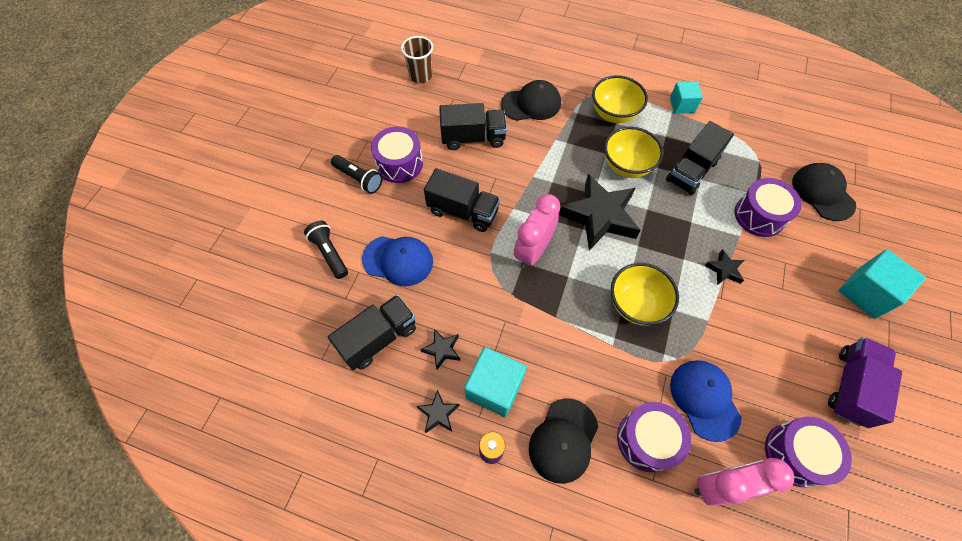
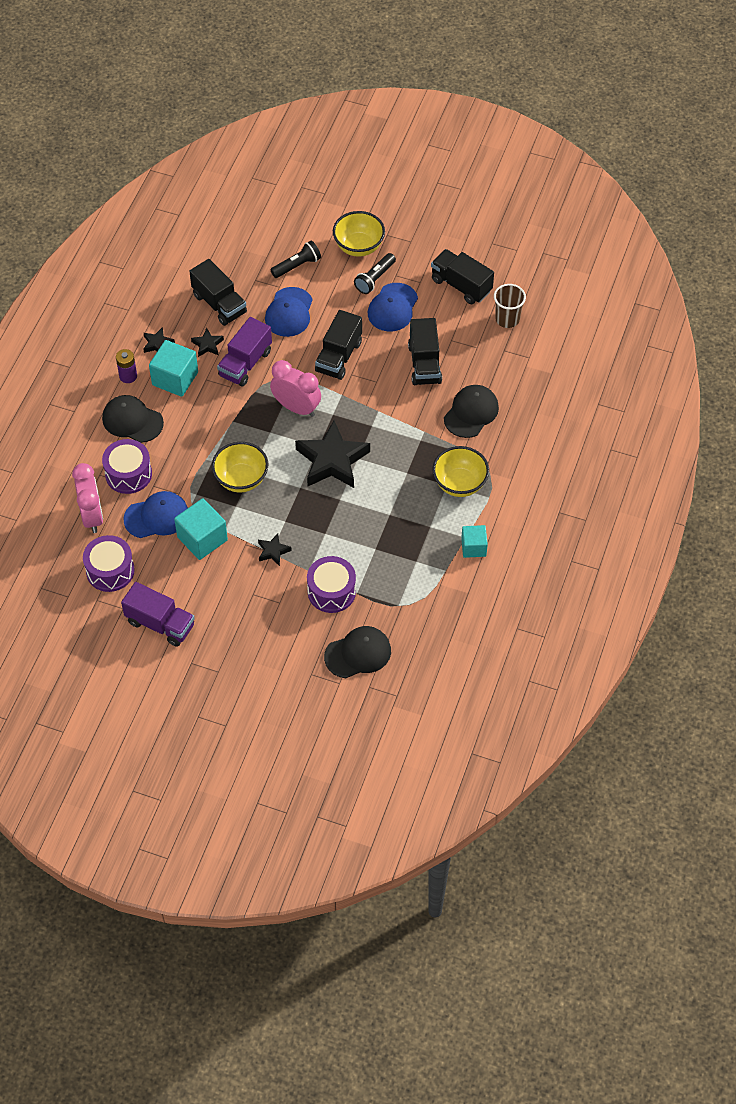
camera: 90 degrees right, 5 degrees down
(399, 163) = (392, 307): purple drum -> blue cap
(471, 305) = (245, 363): none -> purple truck
(531, 104) = (471, 412): black cap -> black cap turned 135 degrees counterclockwise
(626, 166) = (391, 488): yellow bowl -> yellow bowl (358, 247)
(691, 171) = (385, 543): black truck -> black truck (461, 285)
(866, 293) = (246, 660): turquoise cube -> turquoise cube (202, 538)

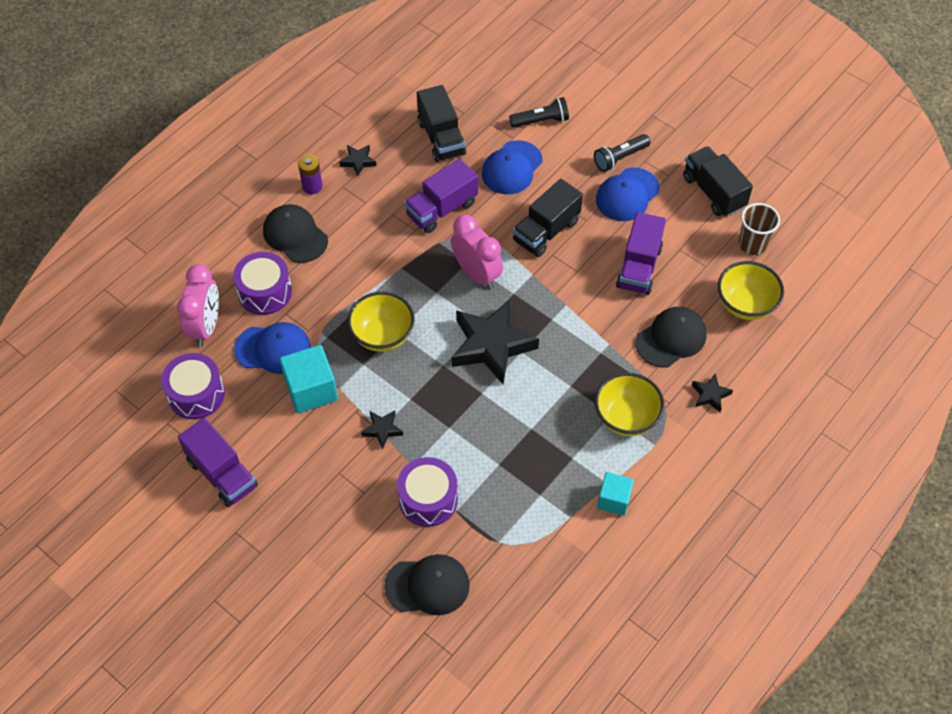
camera: 20 degrees right, 0 degrees up
(175, 378) = (360, 203): turquoise cube -> none
(207, 345) = (410, 178): black star -> black star (710, 395)
(358, 247) = (616, 119): yellow bowl -> yellow bowl (745, 305)
(424, 364) = (639, 267): black truck -> purple truck

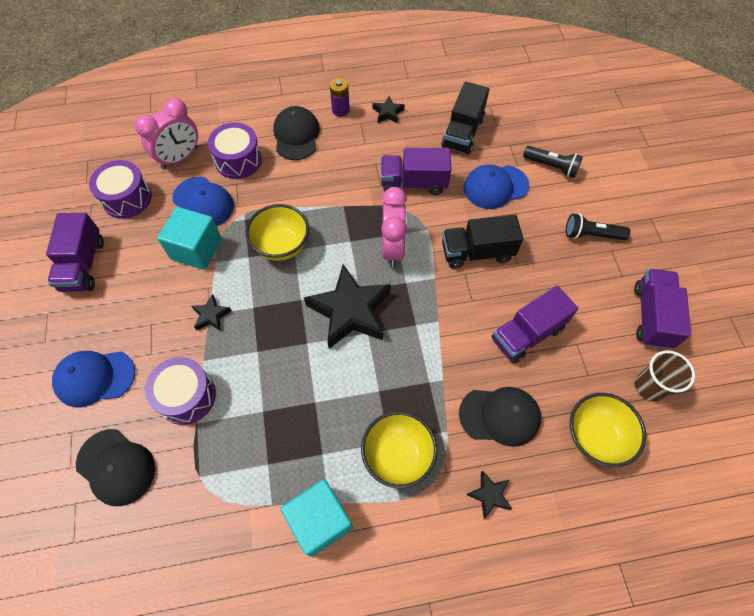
camera: 40 degrees right, 5 degrees up
(614, 500) = (320, 521): turquoise cube -> turquoise cube, size x1.59
(627, 195) = (571, 268): blue cap -> blue cap (94, 378)
(713, 192) = (652, 316): black truck -> purple truck

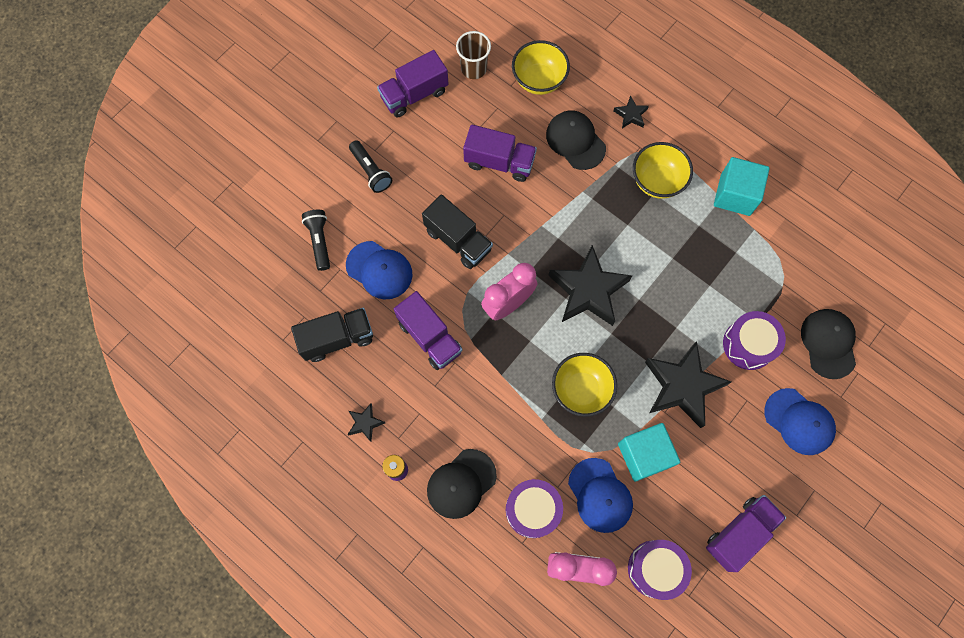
camera: 130 degrees left, 10 degrees up
(203, 202) = (600, 495): blue cap -> blue cap turned 150 degrees clockwise
(211, 315) = (682, 386): black star -> black star, size x2.22

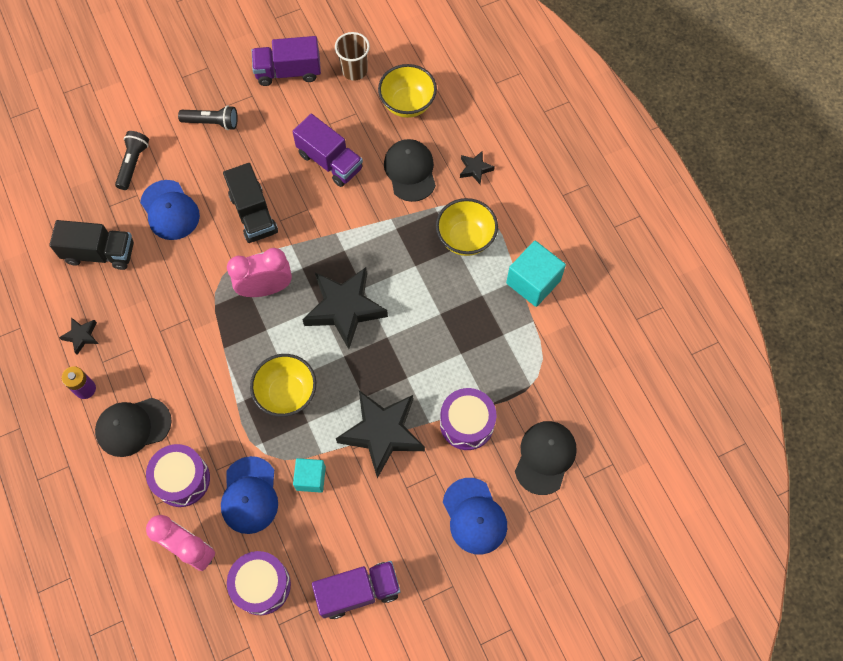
camera: 25 degrees right, 5 degrees down
(371, 171) = (212, 122): black flashlight -> black flashlight turned 75 degrees counterclockwise
(429, 337) = (180, 287): purple truck -> none
(644, 455) = (311, 478): turquoise cube -> turquoise cube, size x0.63

